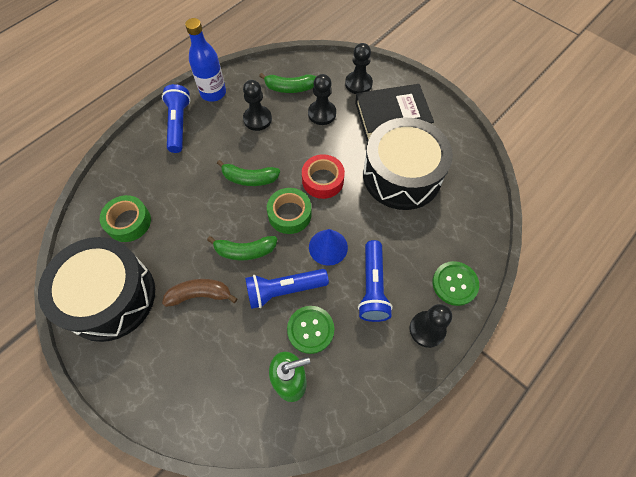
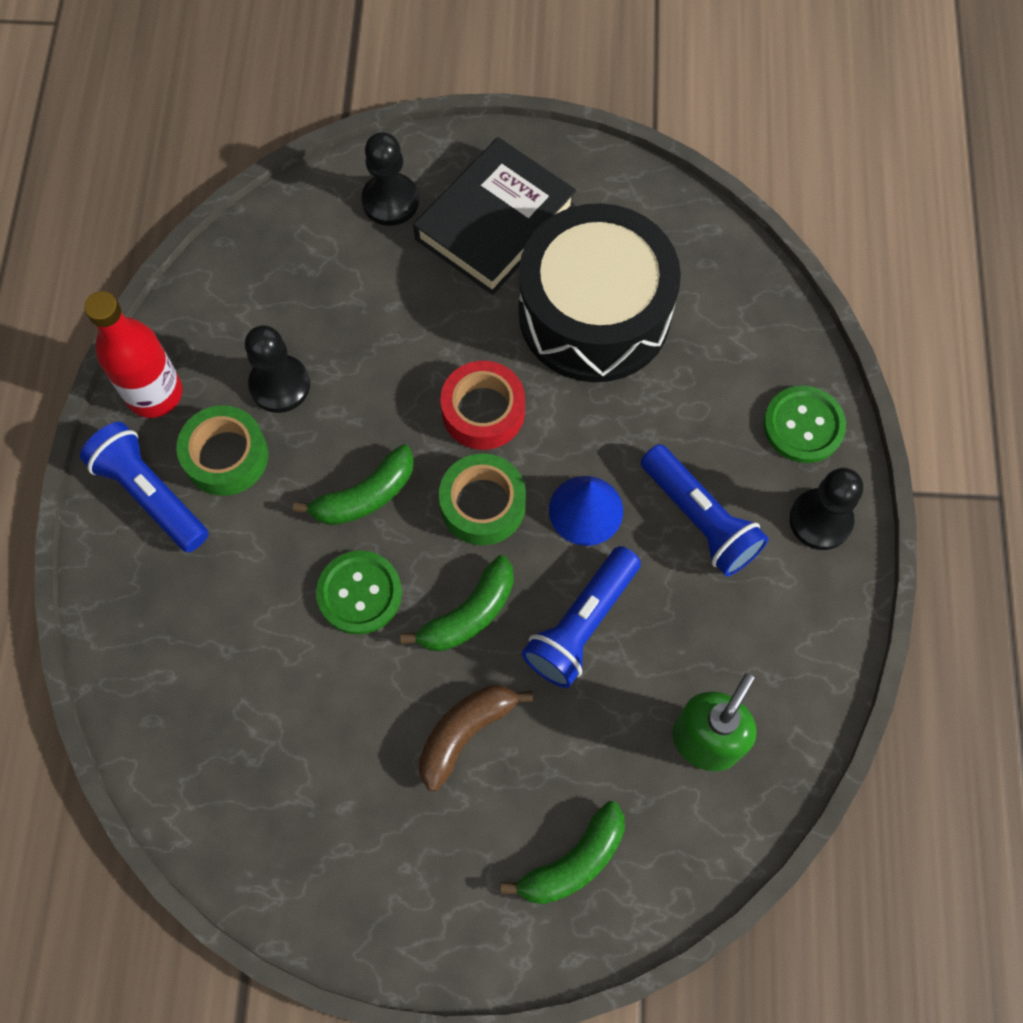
camera: 40 degrees left, 5 degrees up
(110, 297) = (329, 851): black drum -> none
(128, 222) = (237, 719): green tape -> green tape (226, 456)
(213, 93) = (154, 394): blue bottle -> red bottle
(289, 88) = (281, 290): green banana -> green banana (573, 862)
(310, 330) = (669, 649): green button -> green button (359, 593)
(322, 113) = (378, 298): black pawn -> none

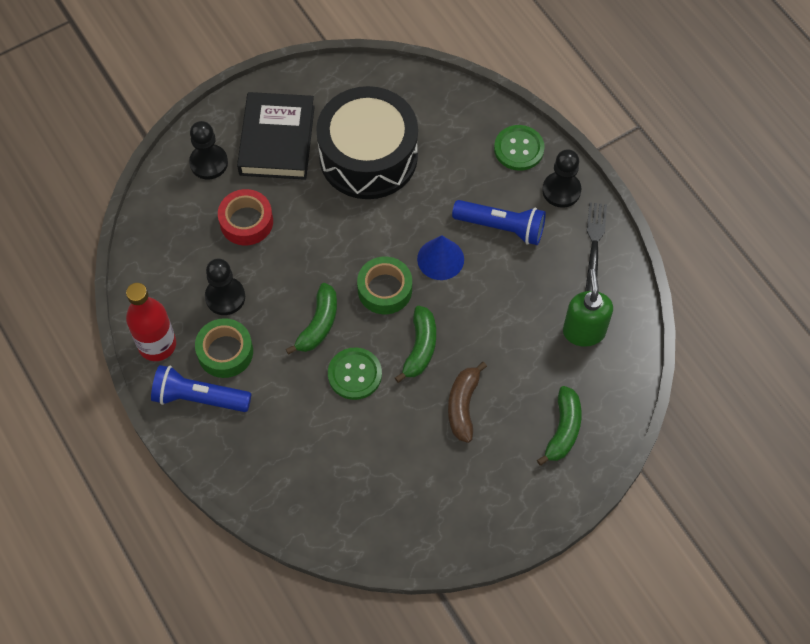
camera: 35 degrees left, 5 degrees down
(483, 411) = (348, 242): red tape -> red tape (246, 222)
(581, 624) = (481, 316): blue flashlight -> none
(813, 624) = (594, 243): none -> black fork

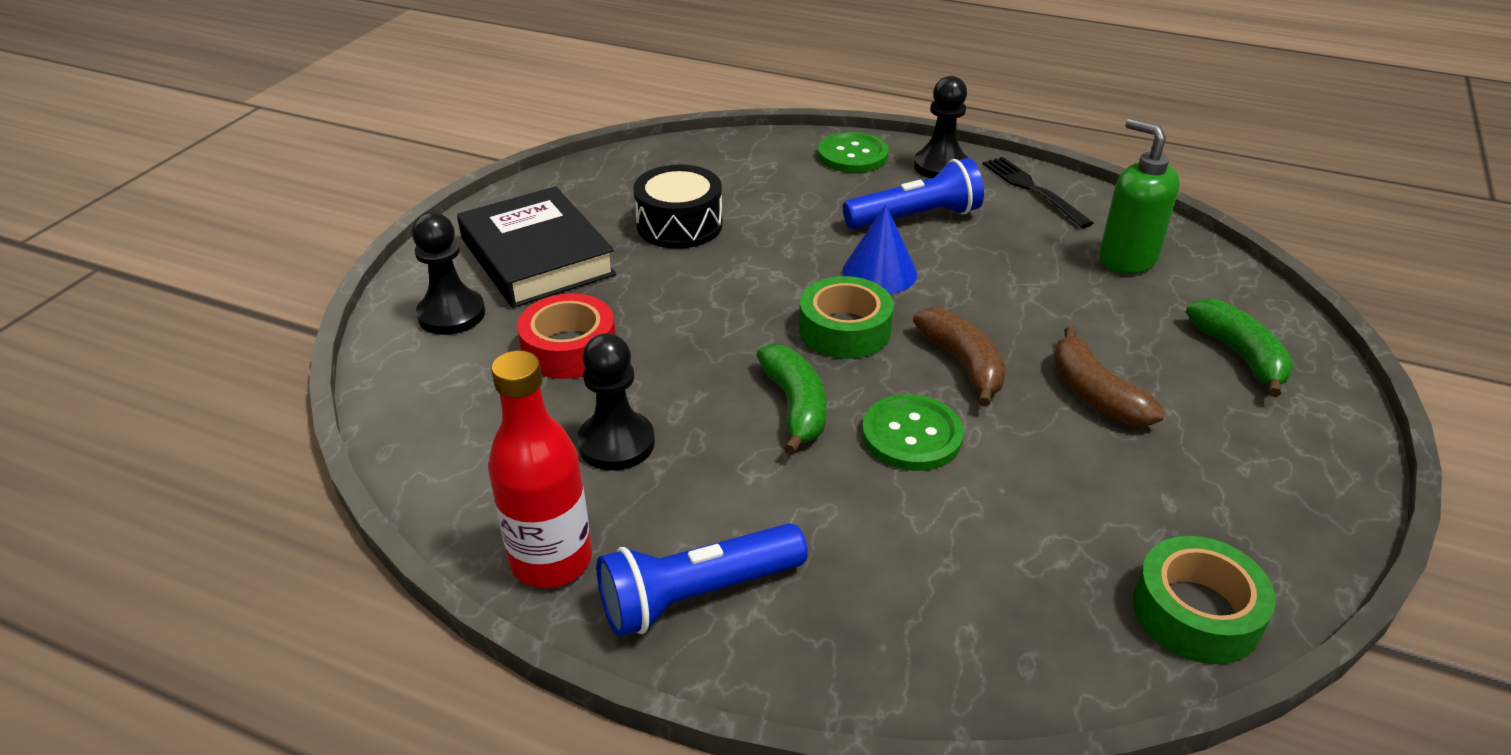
camera: 35 degrees left, 25 degrees down
(225, 352) = (683, 510): green tape -> green tape (1196, 612)
(368, 156) = (679, 225): black drum -> black drum, size x0.56
(420, 348) = (963, 364): green banana -> brown banana

